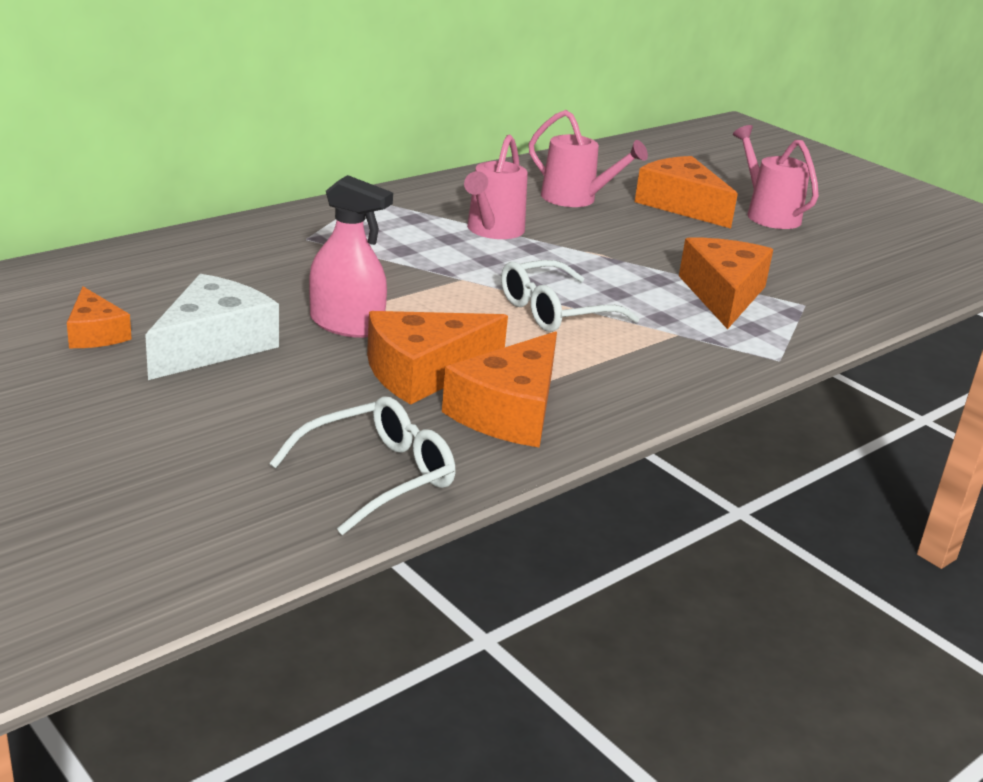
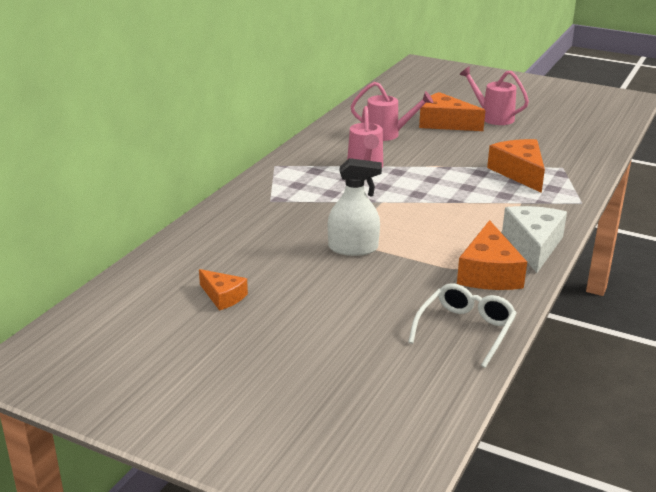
camera: 20 degrees left, 0 degrees up
(213, 345) = (296, 283): white cheese -> white cheese (533, 245)
(346, 324) = (353, 248): pink spray bottle -> white spray bottle
(424, 372) = (423, 264): orange cheese -> none
(555, 311) = (449, 207): white glasses -> none

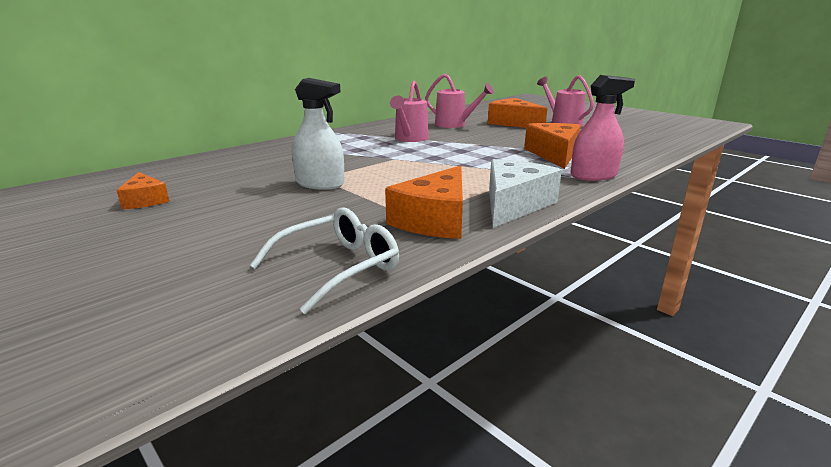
camera: 20 degrees right, 5 degrees down
(570, 198) = (593, 175): none -> pink spray bottle

